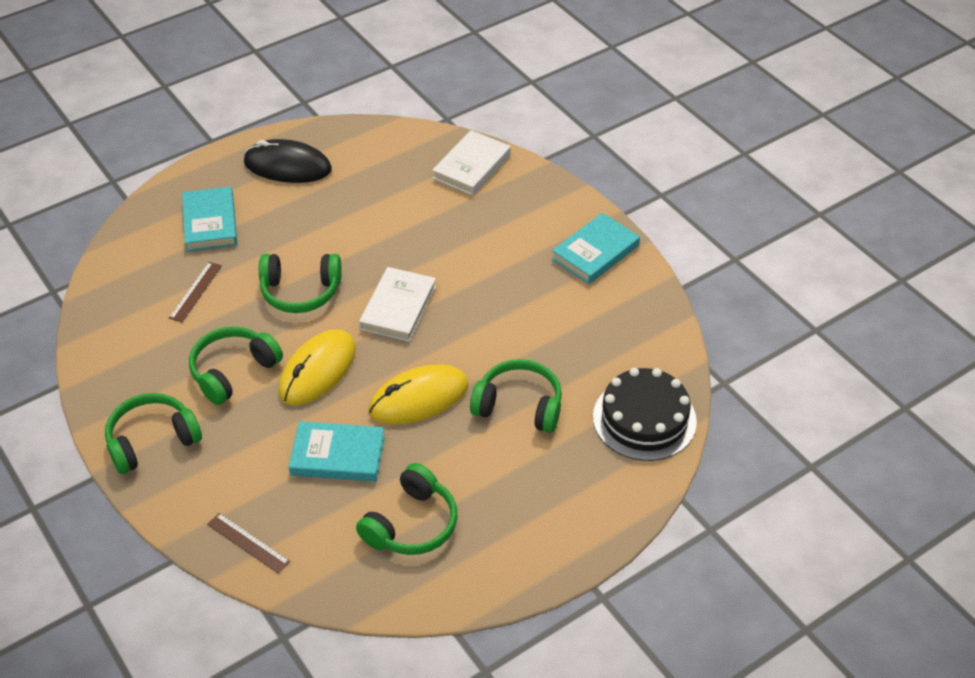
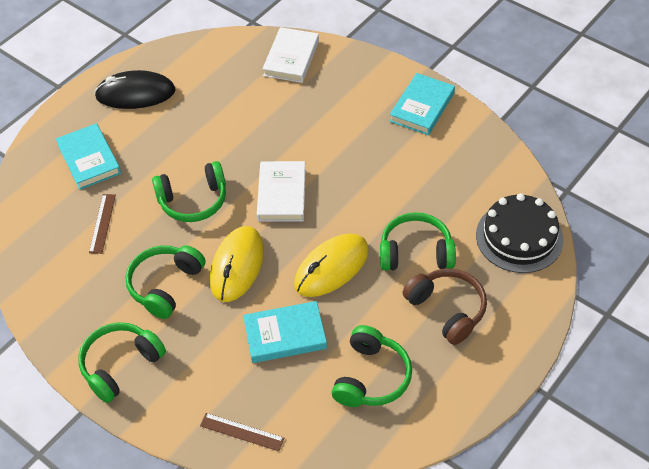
camera: 15 degrees left, 5 degrees up
(527, 476) = (447, 310): none -> brown headphones

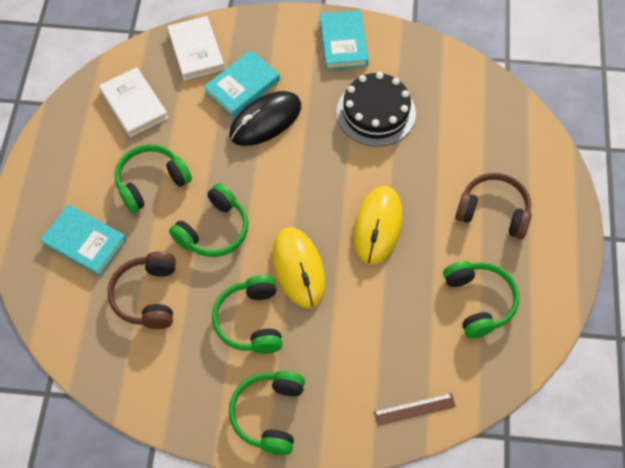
camera: 35 degrees left, 10 degrees up
(102, 223) = (148, 296): brown ruler -> brown headphones
(135, 94) = (77, 156): black mouse -> black mouse (265, 121)
(281, 194) = (286, 183): white book -> white book (134, 105)
(285, 335) = (385, 306): turquoise book -> turquoise book (242, 86)
(415, 252) = (434, 176): green headphones -> green headphones (151, 182)
(519, 237) = (502, 119): black cake -> black cake (376, 112)

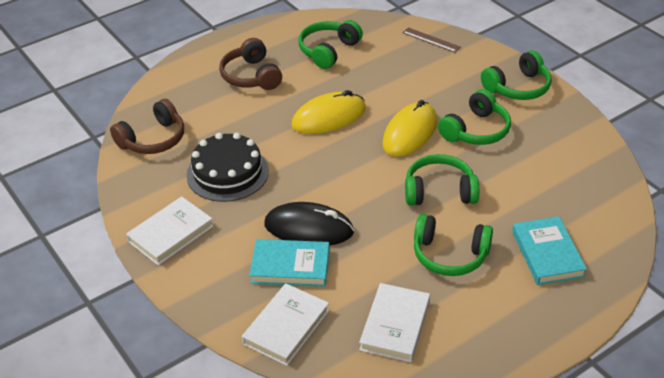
camera: 130 degrees left, 20 degrees down
(148, 296) = (532, 189): brown headphones -> brown headphones (153, 139)
(343, 43) = (170, 234): turquoise book -> white book

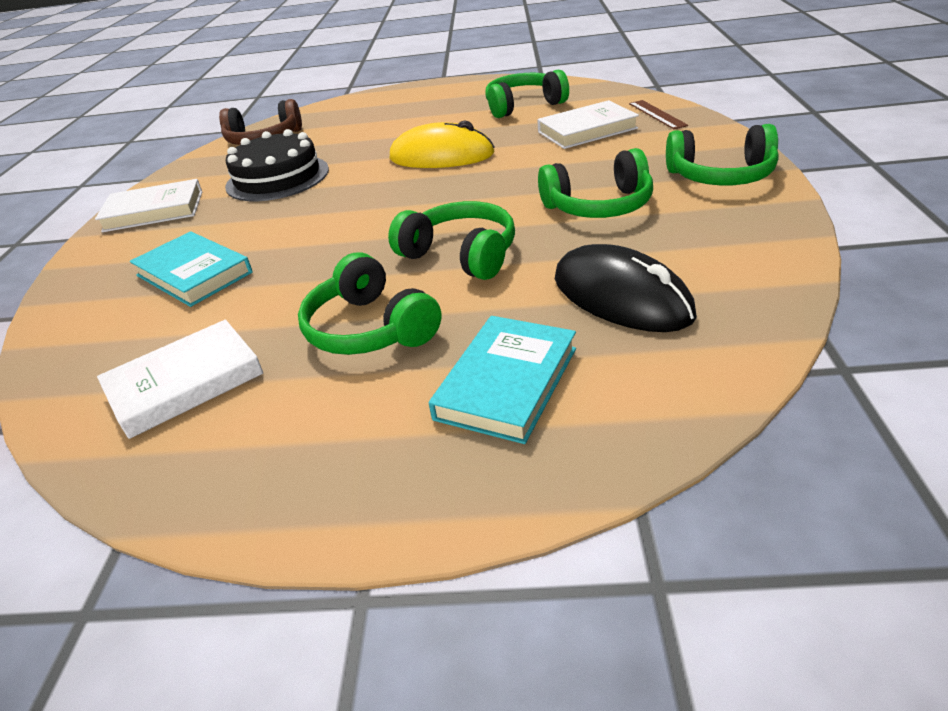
camera: 40 degrees right, 5 degrees down
(251, 76) = (419, 112): brown headphones -> none
(286, 327) = (92, 331): white book -> white book (587, 130)
(309, 228) = (267, 245): black mouse -> black mouse (621, 297)
(410, 133) = (510, 189): yellow mouse -> none

